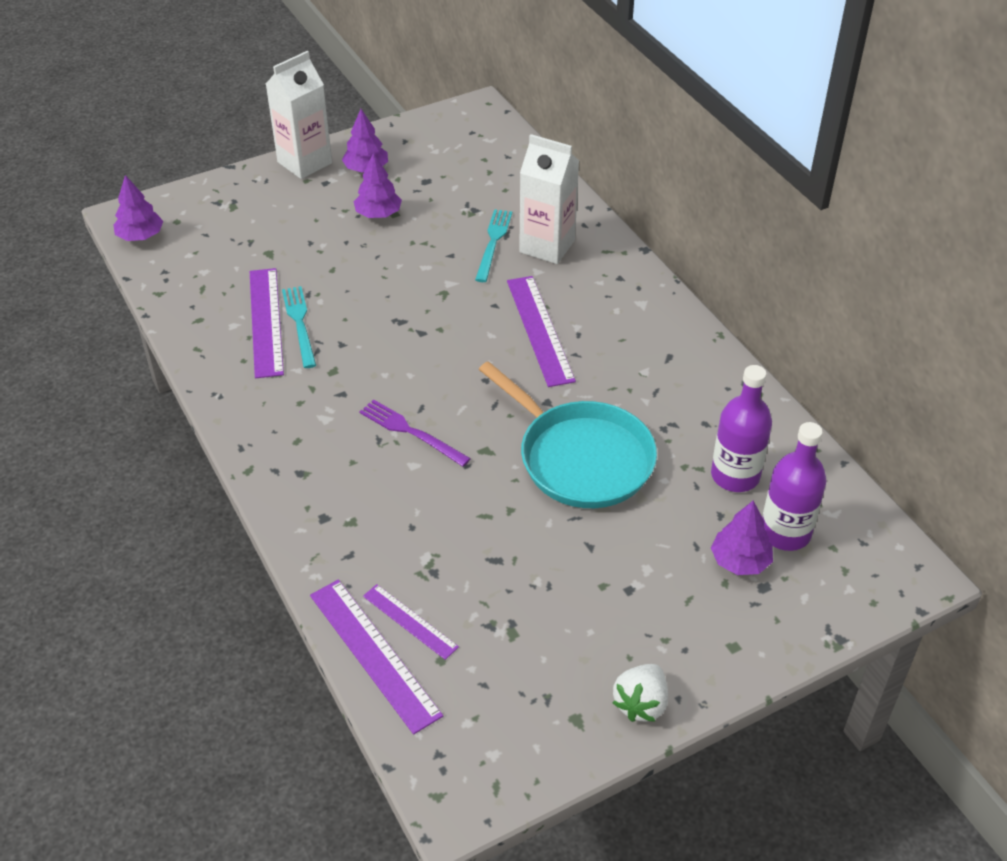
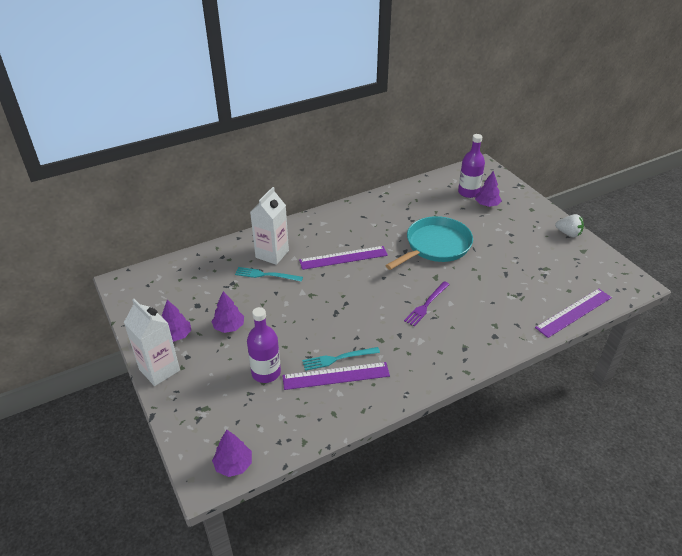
camera: 90 degrees left, 5 degrees down
(410, 621) = (551, 301): purple ruler -> none
(735, 476) = (438, 202): purple bottle -> purple bottle (266, 372)

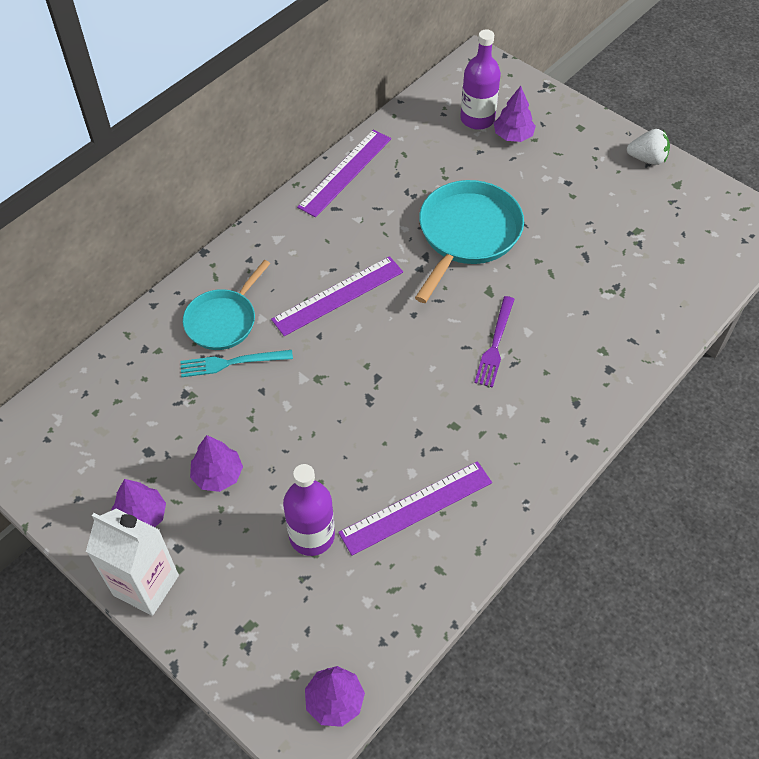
camera: 20 degrees left, 15 degrees up
(272, 254) = (223, 321): white carton -> turquoise pan
(338, 358) = (406, 477): turquoise fork -> none
(573, 312) = (699, 296): purple ruler -> purple ruler (345, 172)

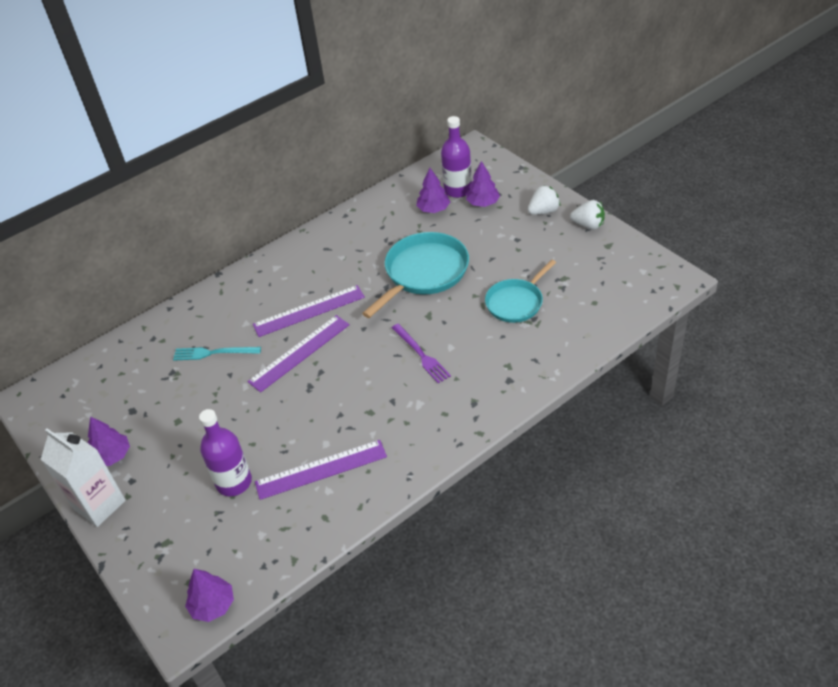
camera: 15 degrees right, 10 degrees down
(217, 475) = (177, 431): purple tree -> purple tree (433, 209)
(223, 321) = (217, 323): turquoise pan -> turquoise pan (516, 302)
(345, 172) = (342, 223): purple ruler -> purple ruler (299, 352)
(495, 344) = (421, 355): purple fork -> purple fork turned 60 degrees counterclockwise
(589, 143) = (543, 211): none -> white strawberry

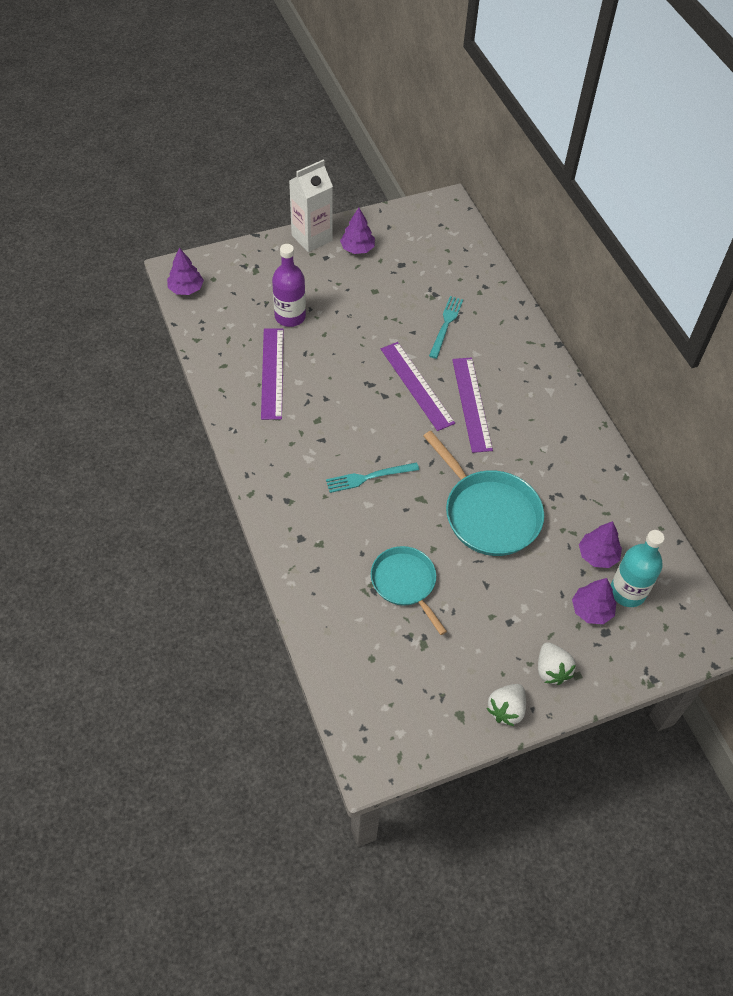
camera: 100 degrees right, 10 degrees up
(421, 355) = (369, 477): purple fork -> turquoise fork
(458, 190) = (627, 592): purple bottle -> turquoise bottle

